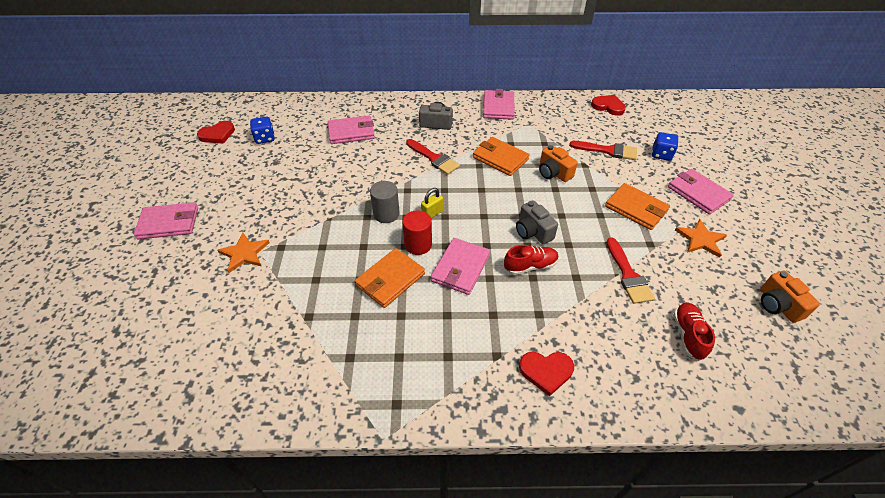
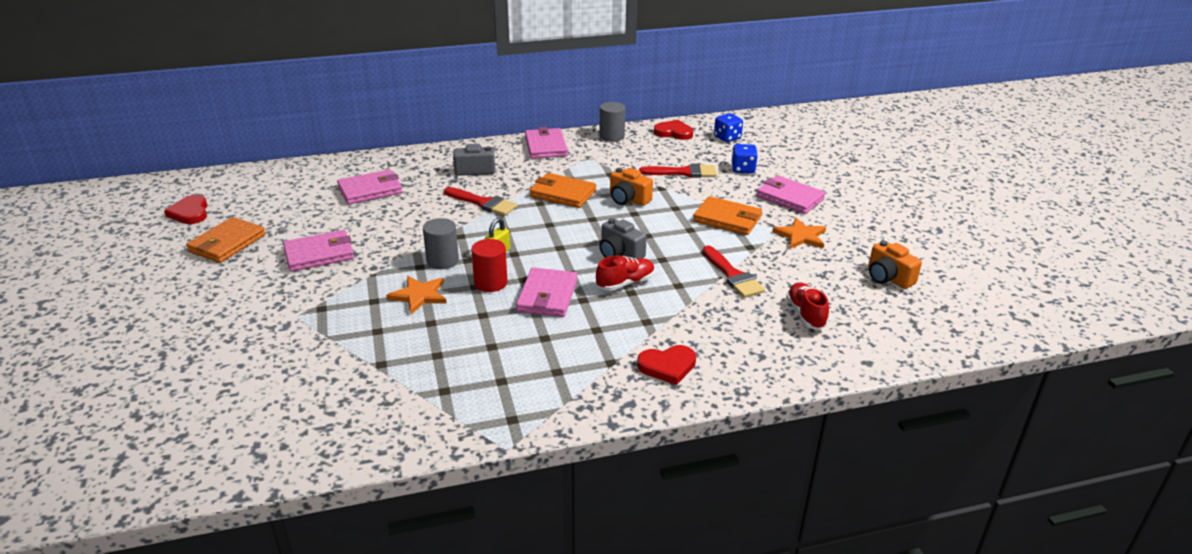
camera: 15 degrees left, 15 degrees down
(169, 223) = (161, 306): pink wallet -> pink wallet (319, 254)
(217, 134) = (190, 213): red heart -> red heart turned 120 degrees clockwise
(244, 253) = (276, 320): orange star -> orange star (419, 295)
(265, 138) = (257, 209): blue dice -> blue dice (727, 138)
(390, 280) = (468, 318): orange wallet -> orange wallet (227, 243)
(555, 104) = (611, 136): none -> grey cylinder

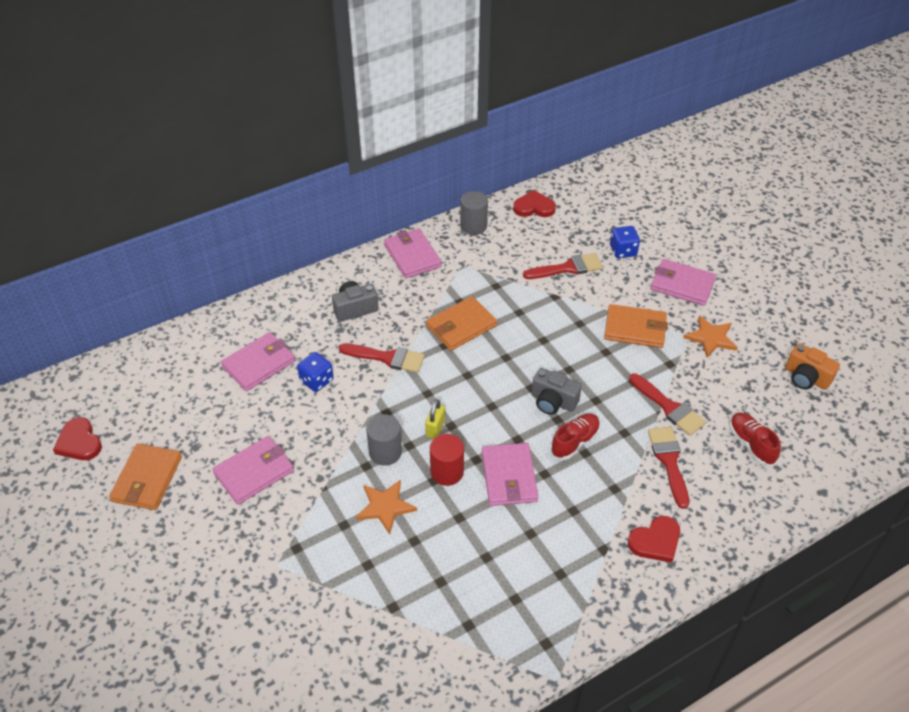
camera: 15 degrees left, 15 degrees up
(563, 194) = (461, 326): orange wallet -> orange wallet turned 45 degrees counterclockwise
(628, 199) = (529, 320): orange camera -> none
(712, 312) = (669, 461): none -> red brush
(727, 138) = (590, 205): blue dice -> blue dice (316, 380)

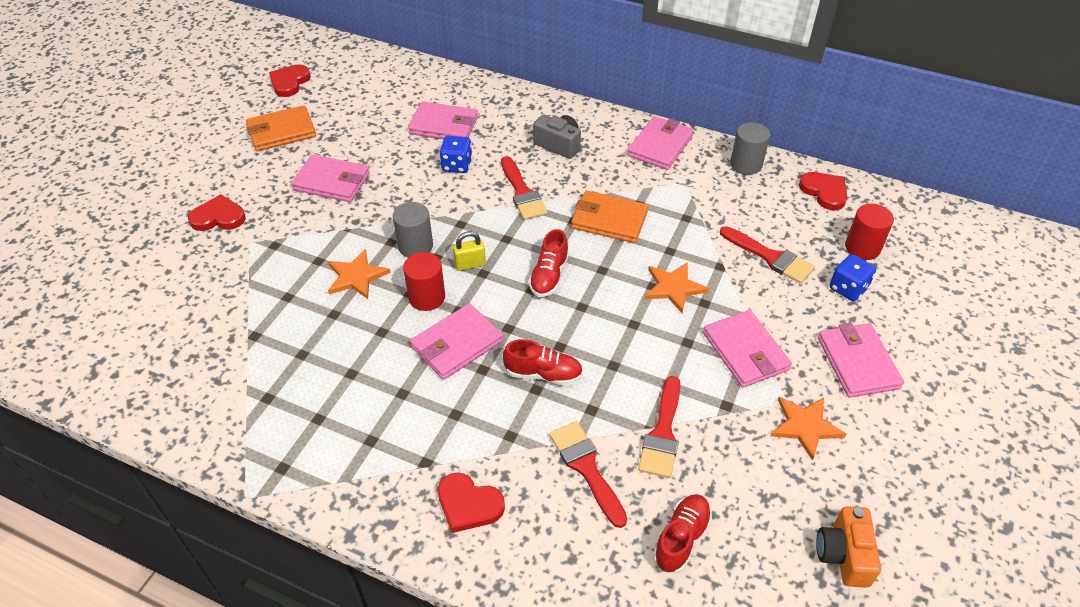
camera: 55 degrees right, 0 degrees up
(220, 576) = (218, 217): none -> red heart
(487, 389) = (549, 276): none -> red shoe
(553, 401) = (579, 332): grey camera -> none
(554, 330) = (673, 288): none -> orange star
(596, 223) = (862, 248): none -> red cylinder
(635, 329) = (745, 351): orange wallet -> pink wallet
(669, 461) = (586, 468): red brush -> red brush turned 75 degrees counterclockwise

